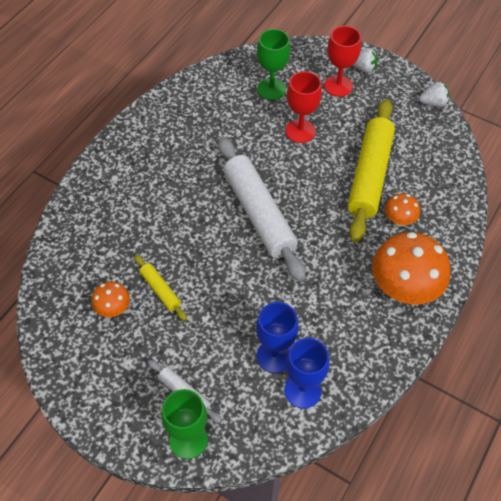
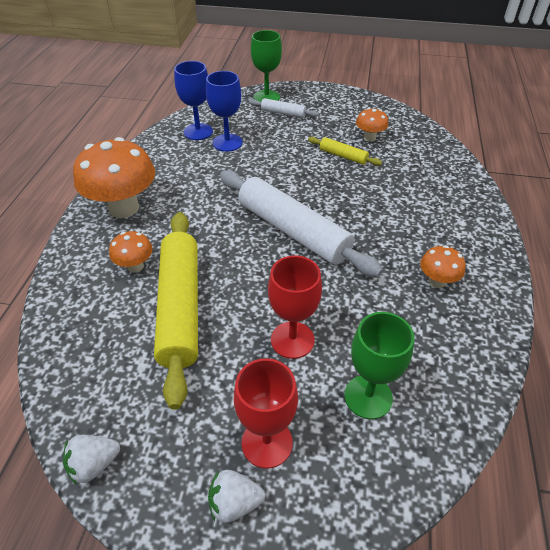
camera: 160 degrees right, 10 degrees down
(177, 138) = (437, 281): none -> orange mushroom

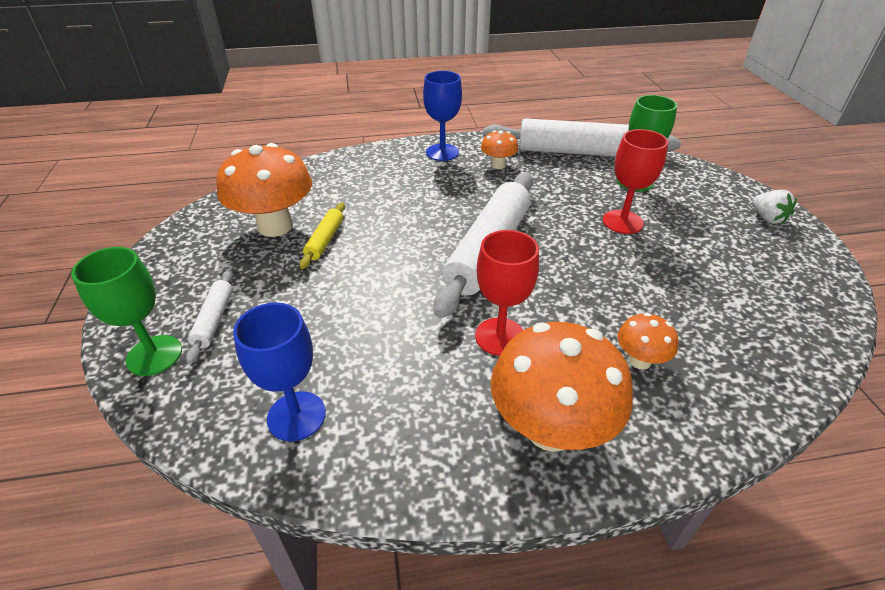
camera: 110 degrees left, 5 degrees down
(94, 464) = (836, 292): white strawberry -> none
(180, 307) = (656, 299): yellow rolling pin -> none
(227, 143) = (323, 362): blue goblet -> blue goblet (442, 152)
(267, 443) = (716, 215): red goblet -> red goblet (500, 336)
(369, 138) = (275, 226): orange mushroom -> orange mushroom, size x2.04
(458, 370) = (577, 152): none -> white rolling pin

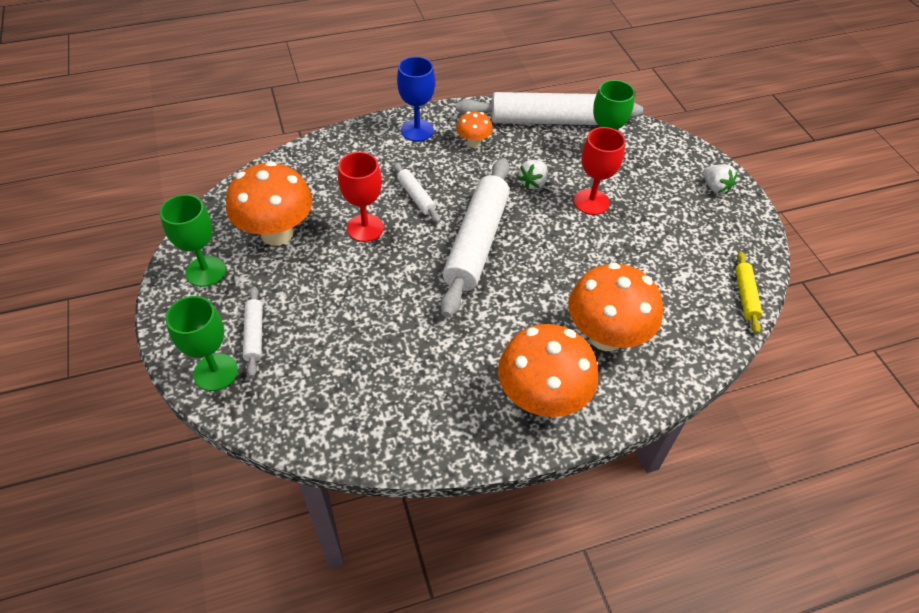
camera: 10 degrees left, 10 degrees up
(188, 254) = (205, 271): none -> green goblet
(296, 416) = (349, 410): blue goblet -> none
(325, 240) = (328, 245): yellow rolling pin -> yellow rolling pin (745, 296)
(430, 205) = (416, 197): none -> white rolling pin
(500, 336) = (496, 326): red goblet -> red goblet (365, 228)
(558, 201) = (533, 183): none -> white strawberry
(639, 360) = (606, 336): orange mushroom -> orange mushroom, size x2.04

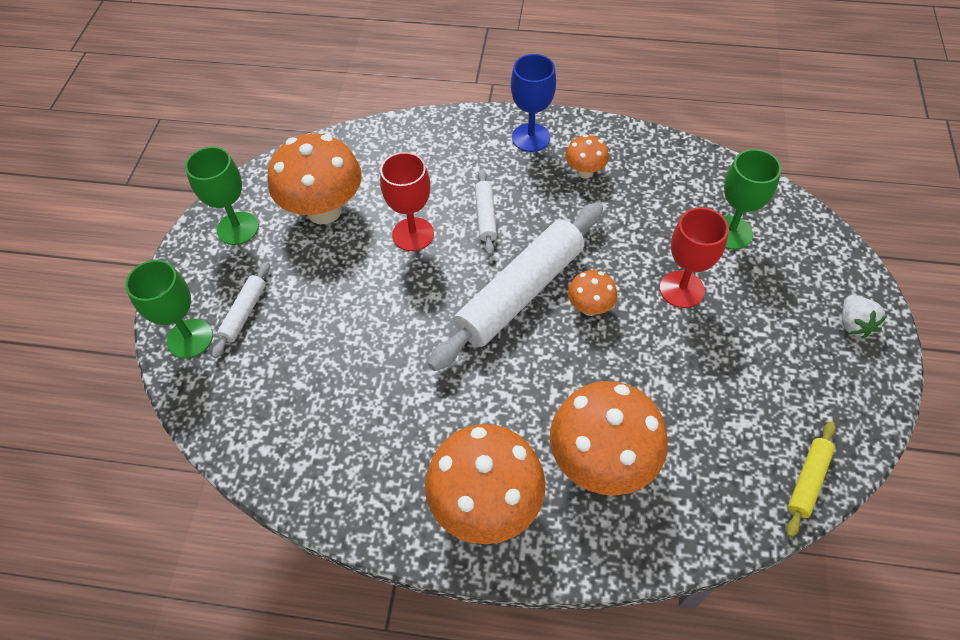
camera: 30 degrees right, 5 degrees up
(533, 183) = (625, 242): white strawberry -> none
(534, 235) = (590, 307): none -> orange mushroom
(547, 121) = (687, 170): white rolling pin -> none

